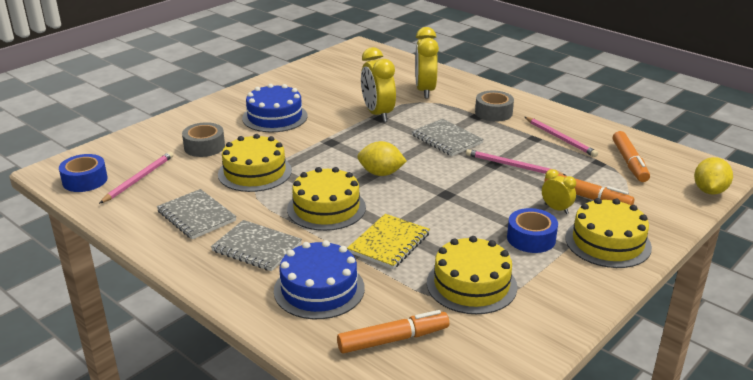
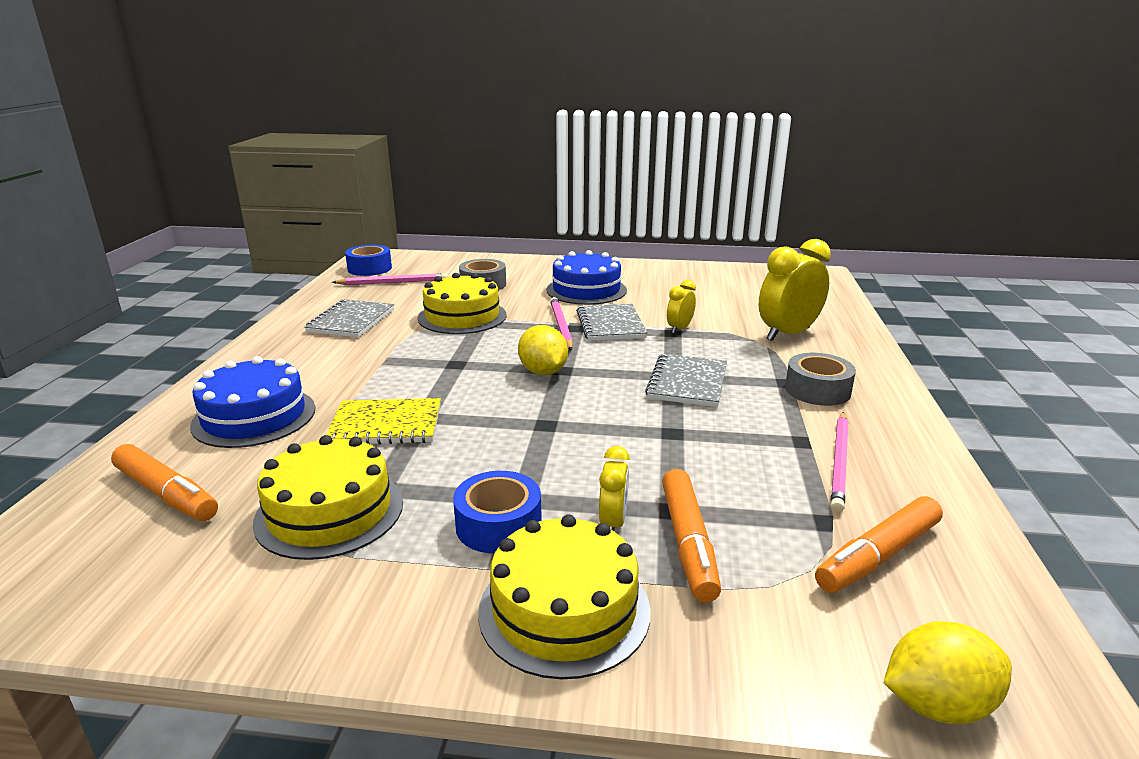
camera: 55 degrees right, 5 degrees down
(256, 248) = (315, 362): grey notebook -> grey notebook (610, 325)
(326, 208) = (429, 368): yellow cake -> none
(378, 114) = (679, 329): yellow clock -> yellow clock, size x0.52
(512, 166) = (690, 448): pink pencil -> pink pencil (561, 326)

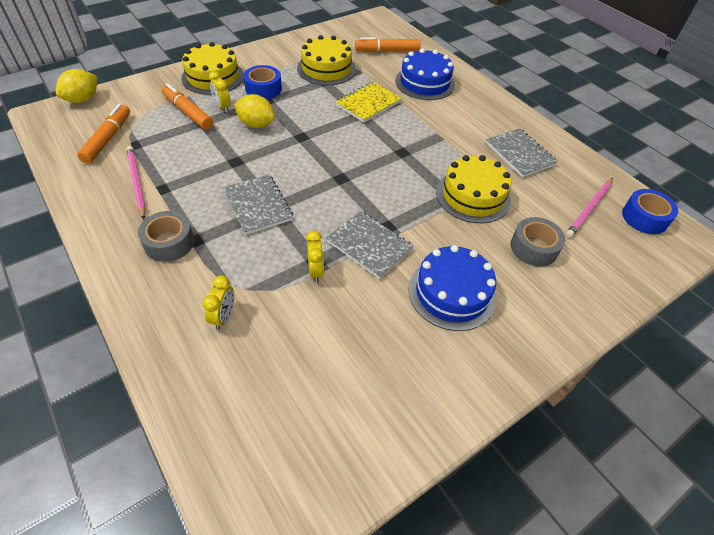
camera: 135 degrees right, 25 degrees up
(543, 372) = (349, 170): yellow lemon -> yellow lemon (256, 124)
(561, 326) = (399, 223): pink pencil -> none
(788, 334) = (223, 316): yellow clock -> yellow clock, size x0.52

